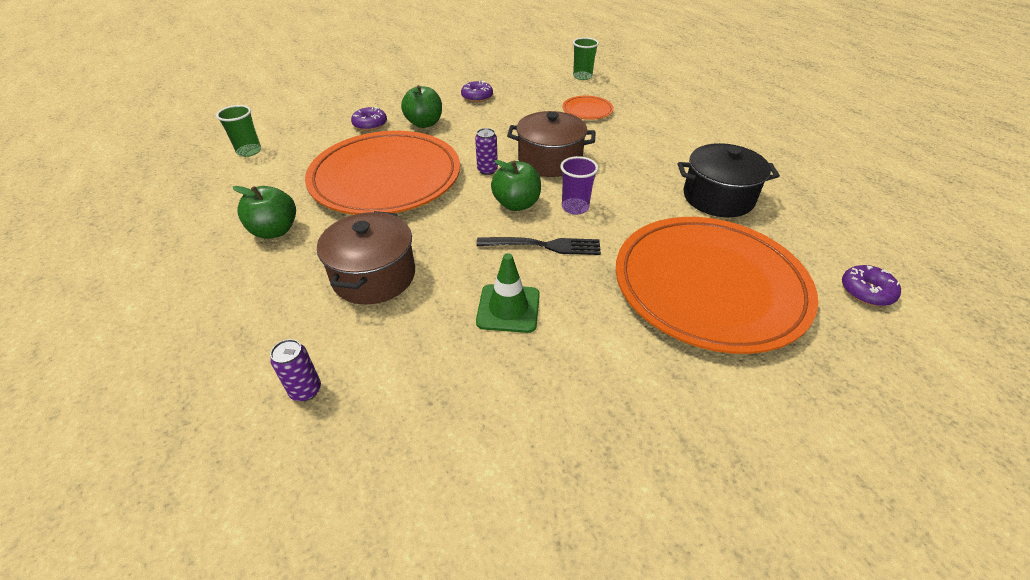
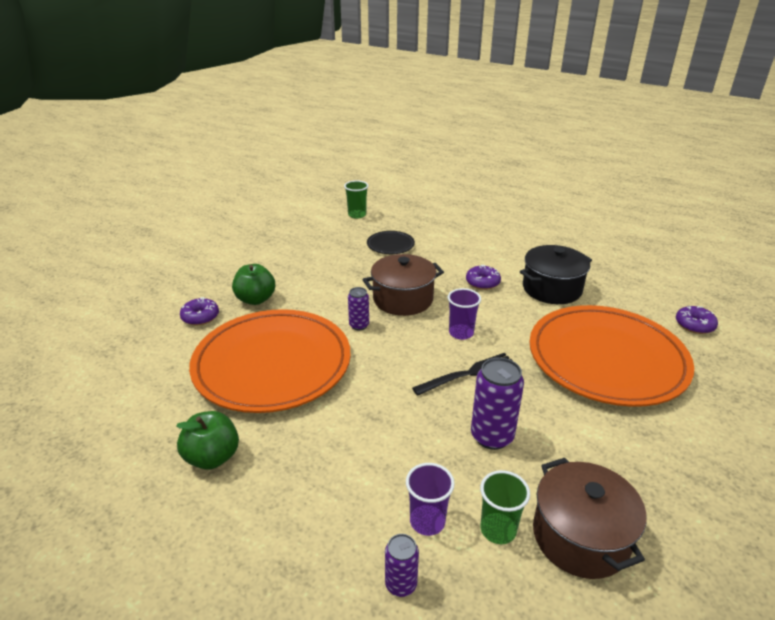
camera: 30 degrees left, 10 degrees down
(249, 151) = (90, 388): green cup -> green cup (498, 530)
(374, 276) = (356, 458): brown pot -> brown pot (580, 536)
(377, 352) = (427, 521): none -> purple cup
(477, 97) = (281, 259): purple donut -> purple donut (482, 282)
(508, 308) = (492, 436): green traffic cone -> purple can
(516, 204) = (413, 347): green apple -> none
(587, 110) = (390, 245): orange plate -> black plate

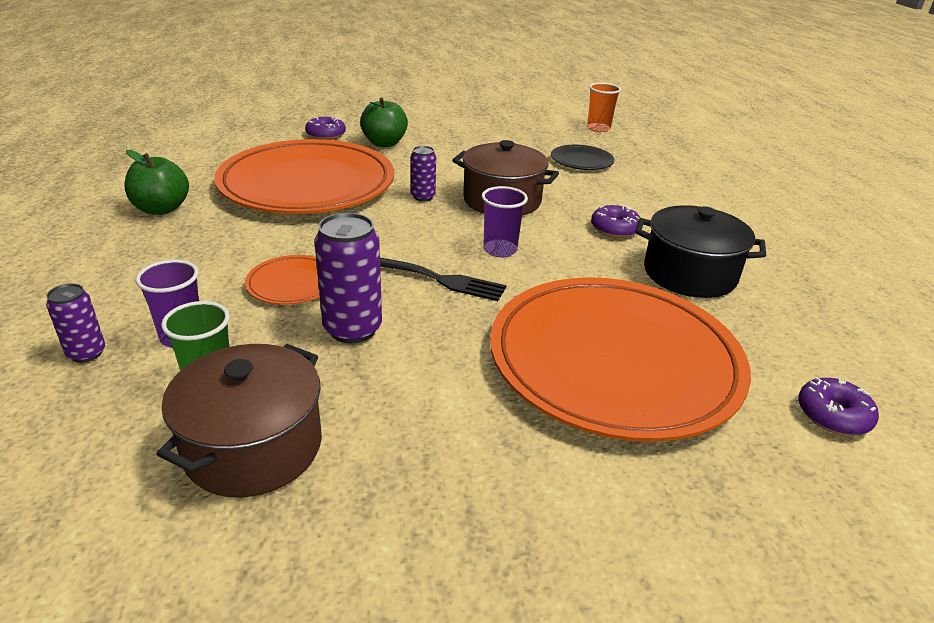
camera: 45 degrees right, 0 degrees up
(357, 215) = (598, 128): green cup -> orange cup
(410, 437) = (292, 284): none -> orange plate

